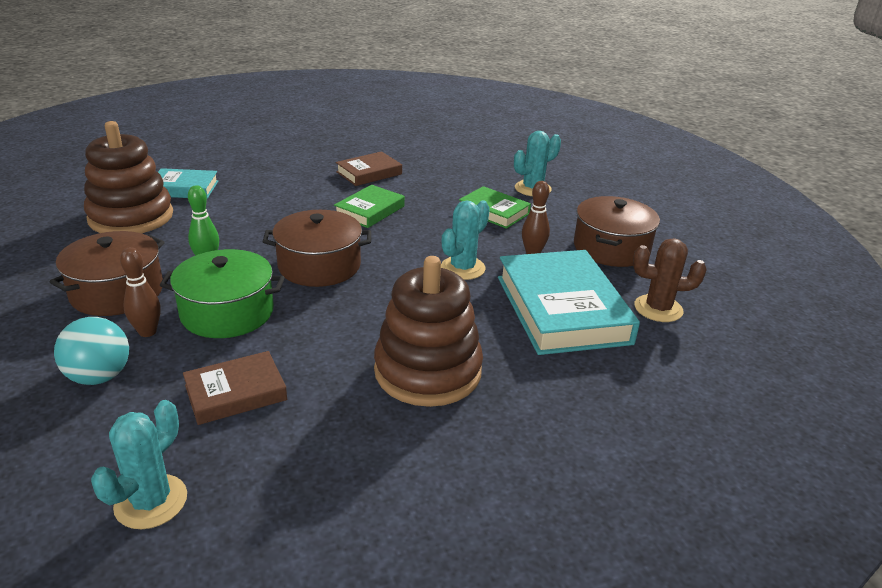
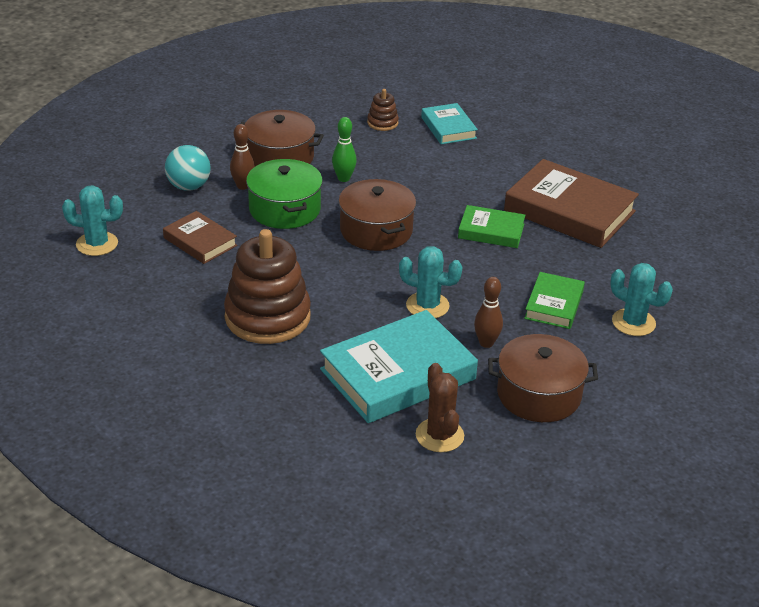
camera: 70 degrees right, 5 degrees up
(131, 217) = (382, 123): brown stacking toy -> brown stacking toy, size x0.45
(369, 173) = (569, 211): brown book -> brown book, size x1.85

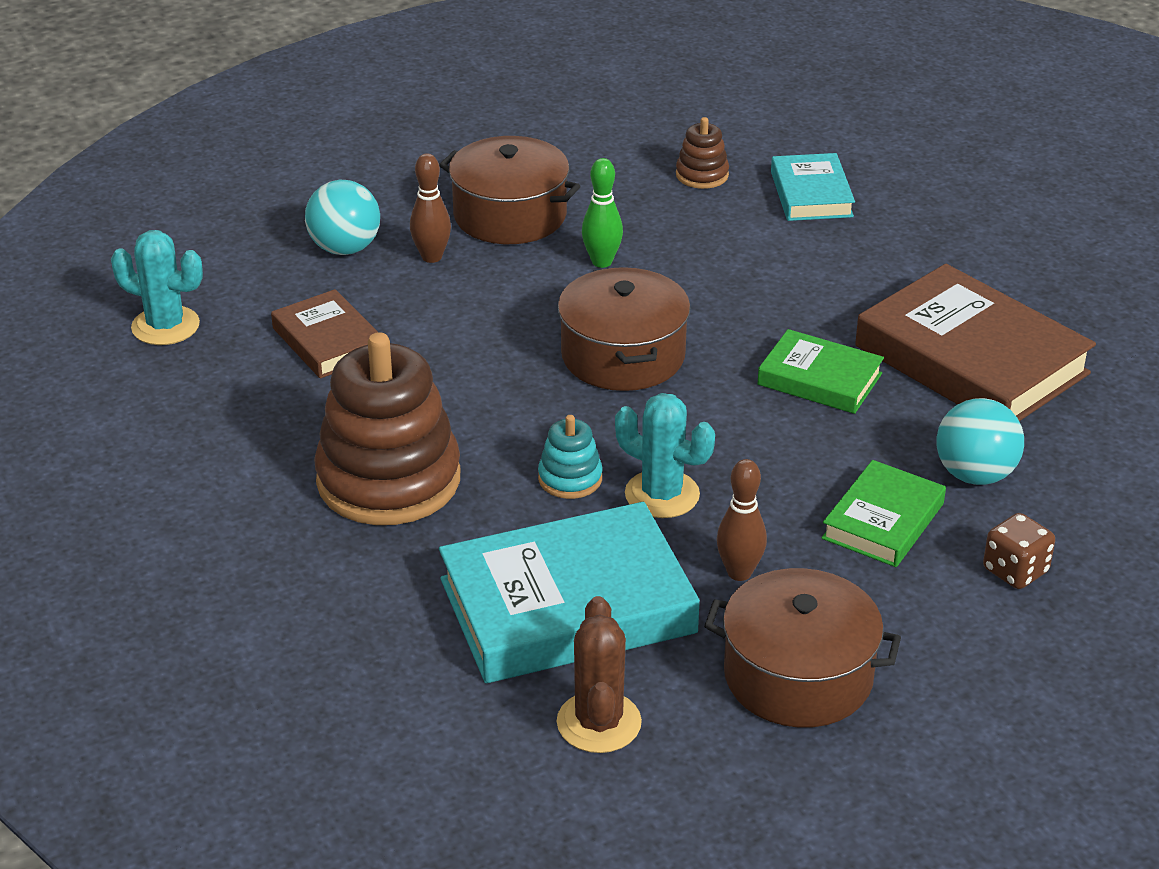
camera: 15 degrees right, 0 degrees up
(284, 209) = (485, 303): green pot -> none
(372, 303) = (570, 478): none -> turquoise stacking toy
(594, 273) = (975, 475): none -> turquoise ball
(633, 322) = (1015, 571): turquoise cactus -> brown dice

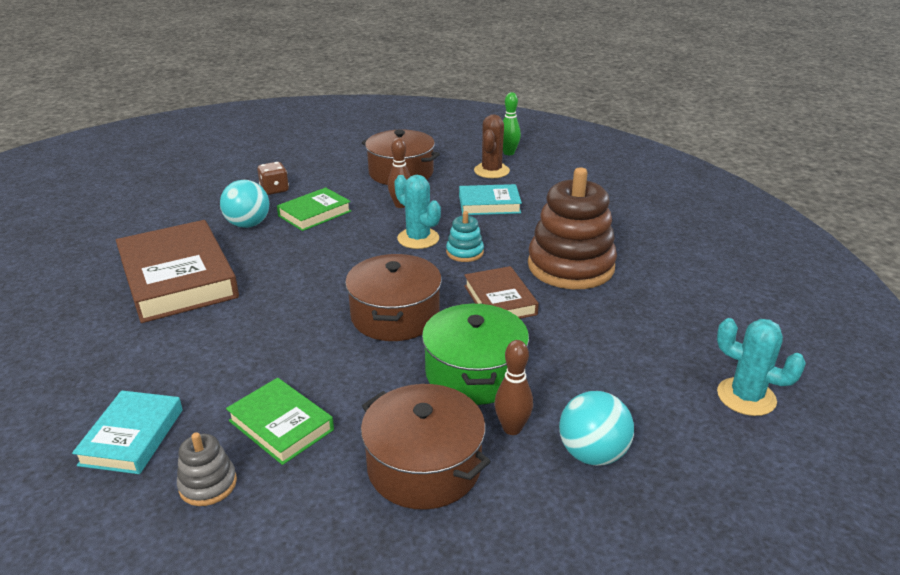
camera: 165 degrees left, 5 degrees down
(328, 341) = (608, 361): brown book -> brown book (500, 300)
(490, 302) = (474, 373): none -> green pot
(567, 606) = (489, 204): turquoise book -> turquoise book, size x0.54
(602, 262) = (367, 396): green bowling pin -> green bowling pin (508, 153)
(702, 175) = (208, 484): brown stacking toy -> grey stacking toy
(819, 379) = (281, 281): green book -> green book (281, 425)

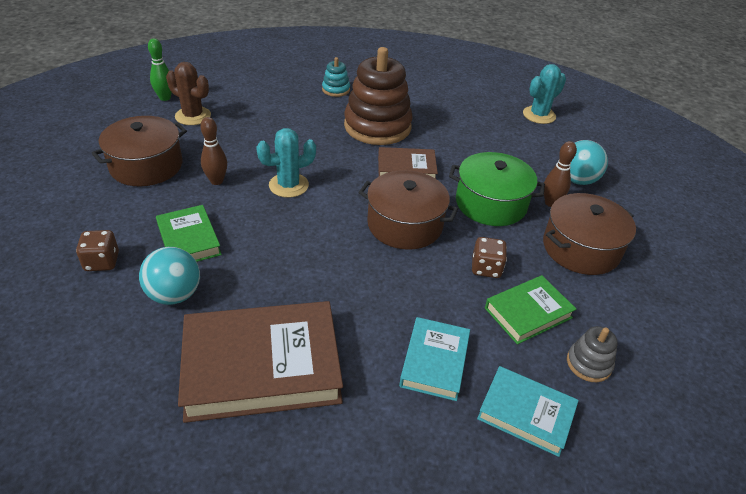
camera: 75 degrees left, 10 degrees up
(346, 383) = (486, 268): none -> brown dice
(464, 252) = (328, 167): turquoise stacking toy -> turquoise stacking toy (336, 89)
(489, 204) = (255, 134): turquoise book -> turquoise book (434, 362)

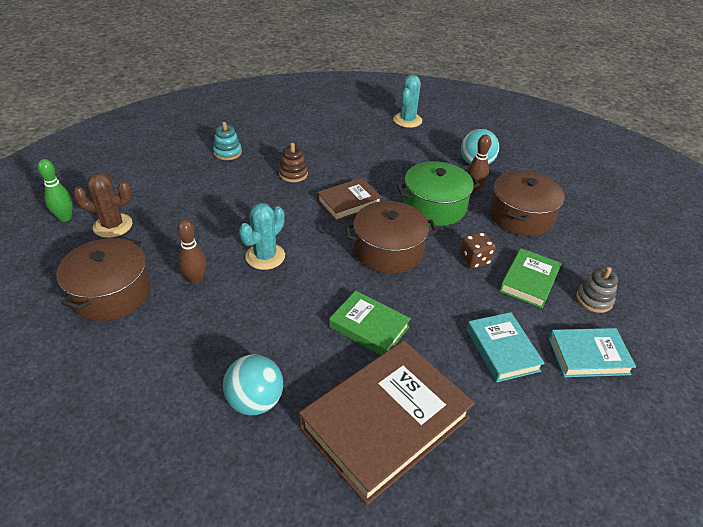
camera: 30 degrees left, 0 degrees up
(102, 262) = (156, 406): brown dice -> none
(189, 240) = (221, 345): green book -> green book (369, 327)
(377, 126) = (293, 174): brown stacking toy -> brown stacking toy, size x0.45

